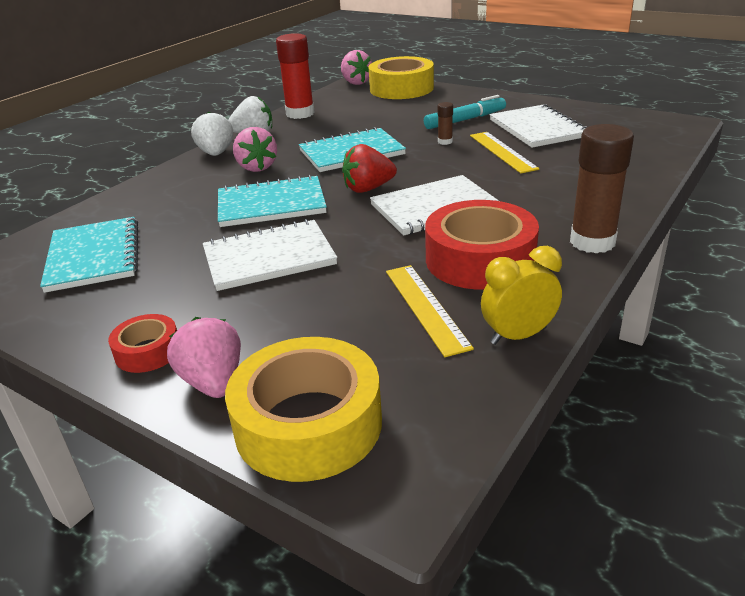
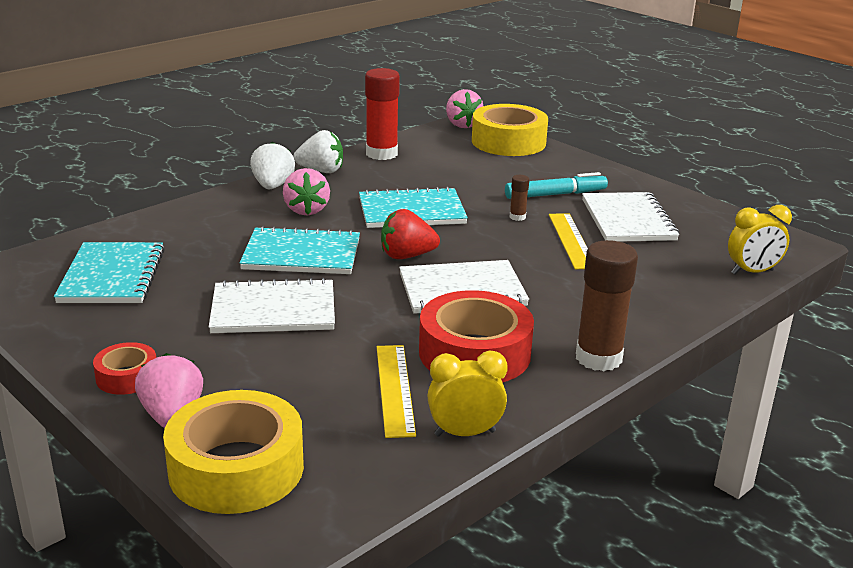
camera: 10 degrees right, 5 degrees down
(666, 150) = (752, 272): none -> yellow clock

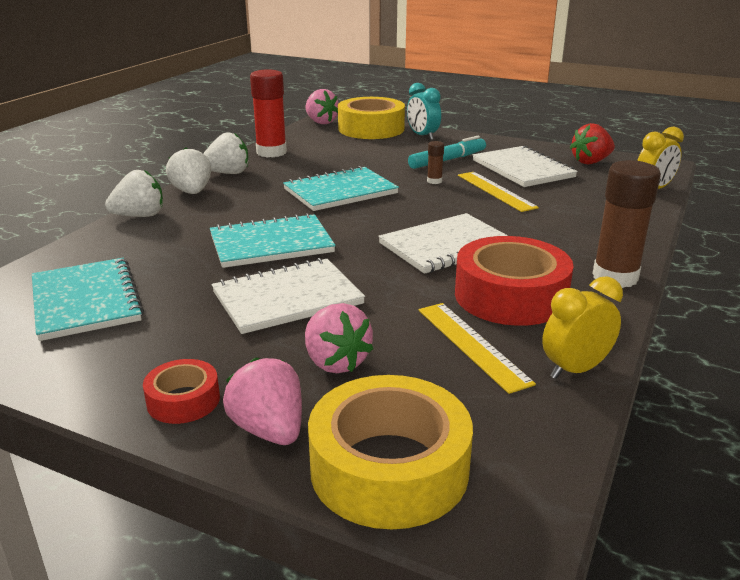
camera: 20 degrees left, 0 degrees up
(209, 203) = (140, 216): none -> white strawberry
(306, 210) = (242, 206): pink strawberry -> pink strawberry (335, 362)
(407, 256) = (370, 227): red strawberry -> red strawberry (591, 162)
(556, 160) = (422, 136): none -> turquoise clock

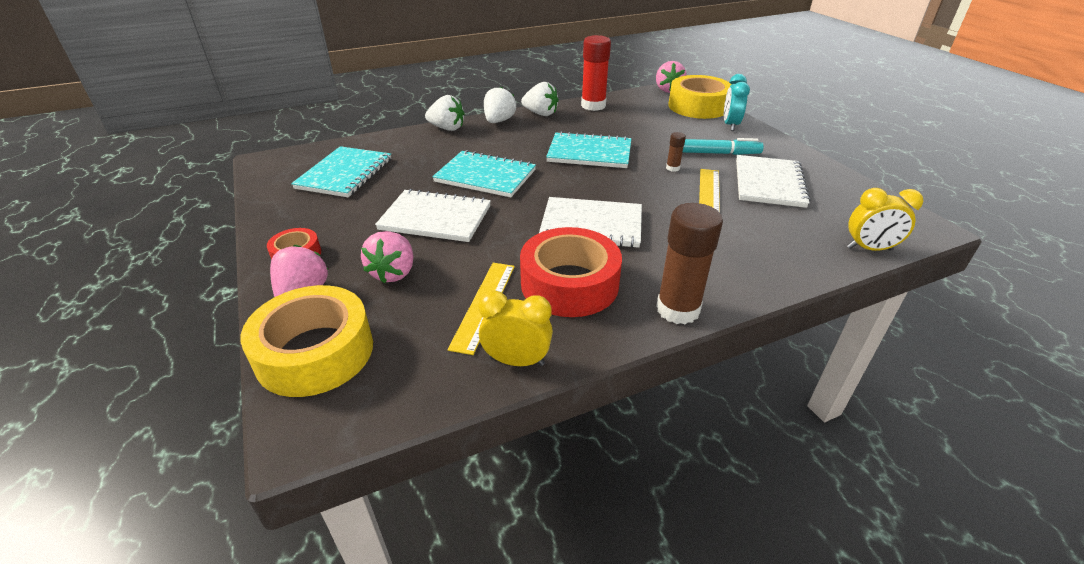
camera: 40 degrees right, 10 degrees up
(591, 162) = (851, 199): red strawberry -> none

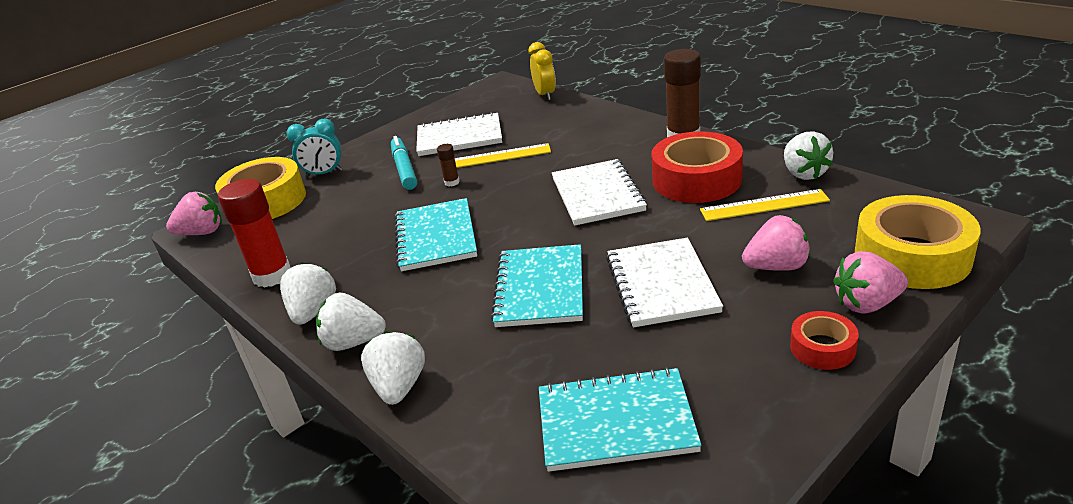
camera: 105 degrees left, 5 degrees down
(516, 361) = (804, 173): yellow clock -> white strawberry

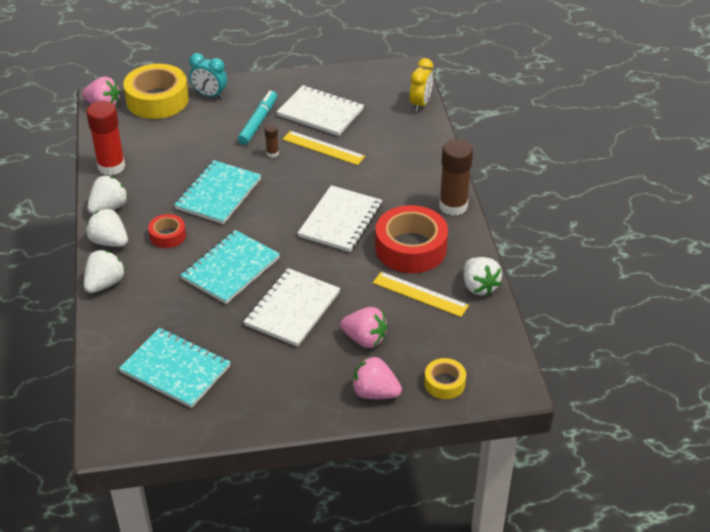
camera: 30 degrees right, 10 degrees up
(804, 173) = (479, 286): white strawberry -> white strawberry turned 45 degrees counterclockwise
(822, 348) = (316, 400): red tape -> red tape (167, 235)
(912, 256) = (444, 383): yellow tape -> yellow tape, size x0.51

